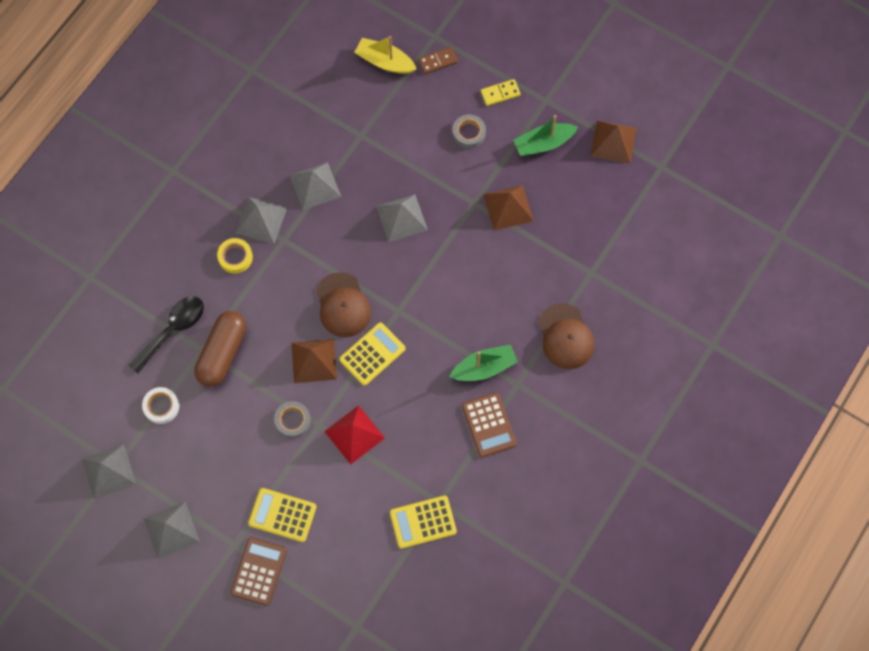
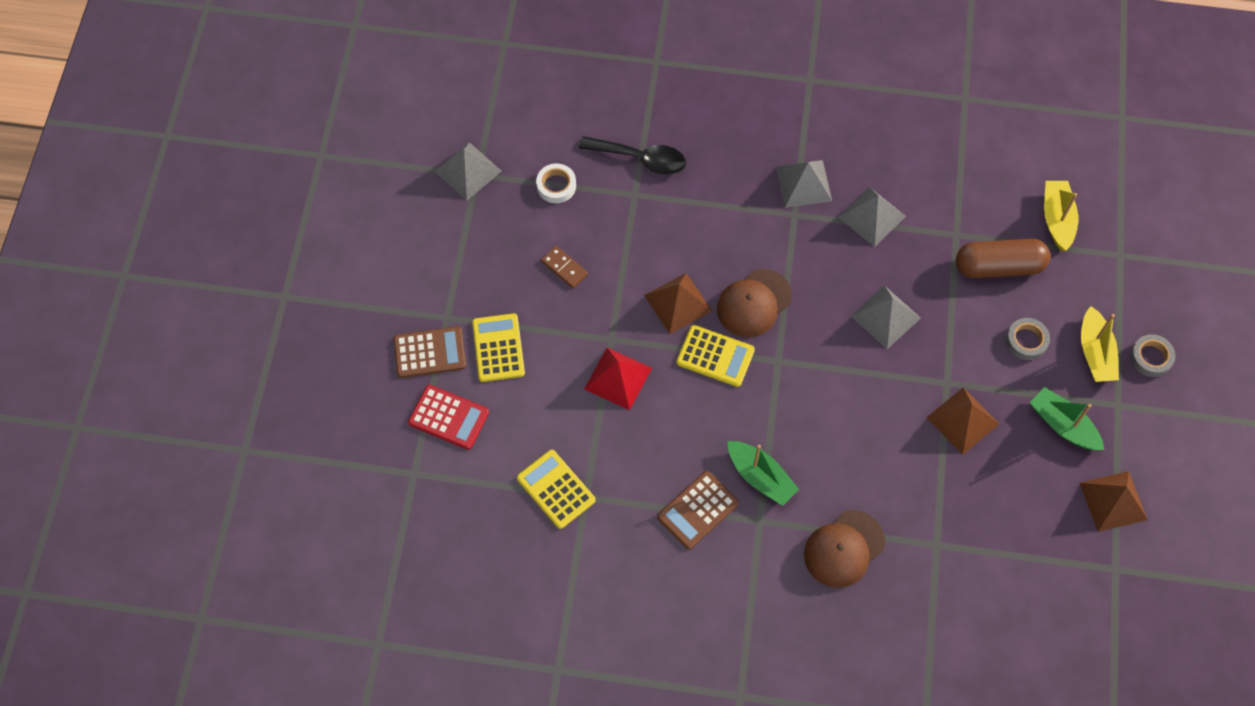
camera: 65 degrees right, 5 degrees down
(171, 530) = (435, 253): grey pyramid -> none
(222, 353) = (640, 214): brown capsule -> brown capsule (998, 266)
(235, 257) = (749, 178): yellow tape -> none
(293, 421) = (602, 312): grey tape -> grey tape (1150, 357)
(323, 579) = (448, 417): none -> red calculator
(438, 61) = (1092, 271): brown domino -> brown domino (564, 268)
(500, 93) = (1095, 352): yellow domino -> yellow boat

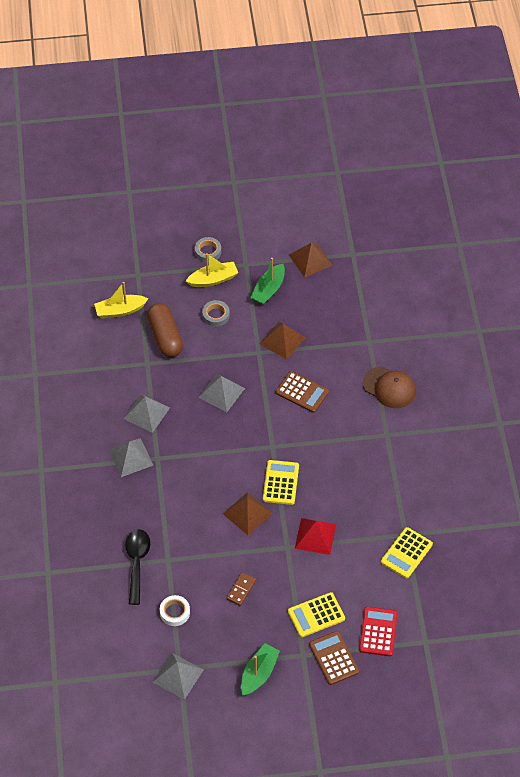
camera: 105 degrees left, 10 degrees down
(697, 510) = (392, 470): brown calculator -> brown calculator (302, 392)
(754, 303) = (234, 468): brown cap -> none
(760, 477) = (357, 440): green boat -> green boat (259, 673)

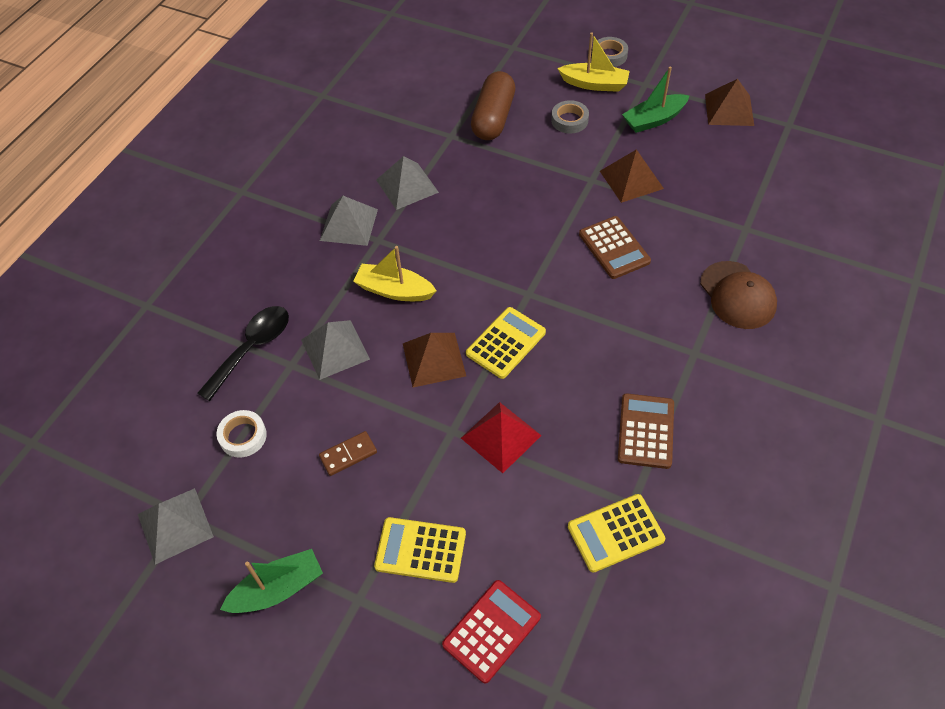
camera: 35 degrees right, 0 degrees up
(120, 310) = (465, 73): yellow boat -> yellow boat (394, 290)
(221, 392) = (512, 203): grey pyramid -> grey pyramid (335, 349)
(334, 658) = (397, 632): brown calculator -> brown calculator (646, 431)

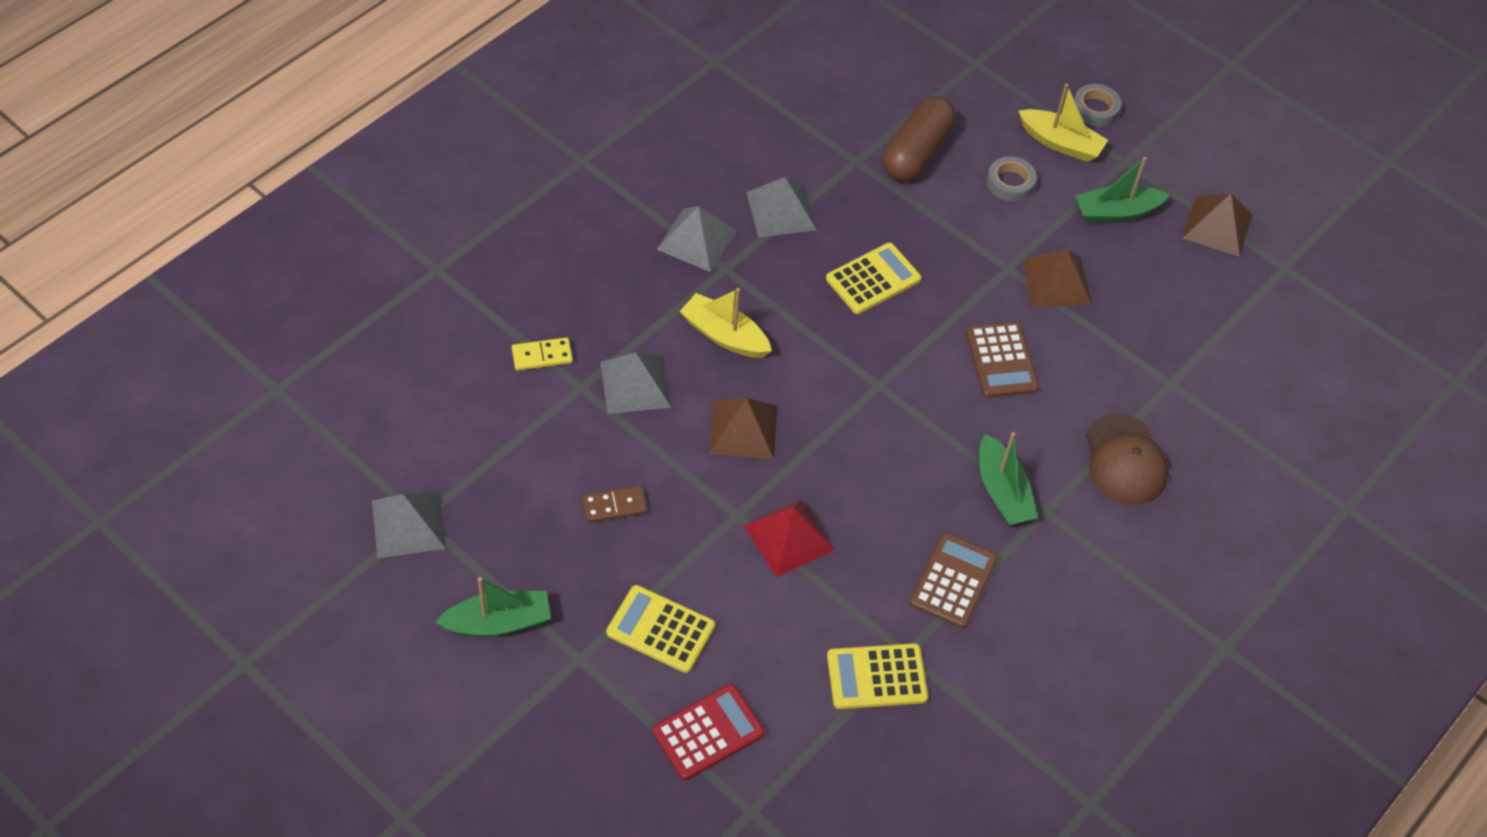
camera: 10 degrees right, 0 degrees up
(243, 436) = (505, 451): white tape -> none
(252, 349) = (542, 356): black spoon -> yellow domino
(506, 343) = (832, 435): yellow calculator -> yellow calculator (873, 279)
(655, 347) = (1002, 491): none -> green boat

